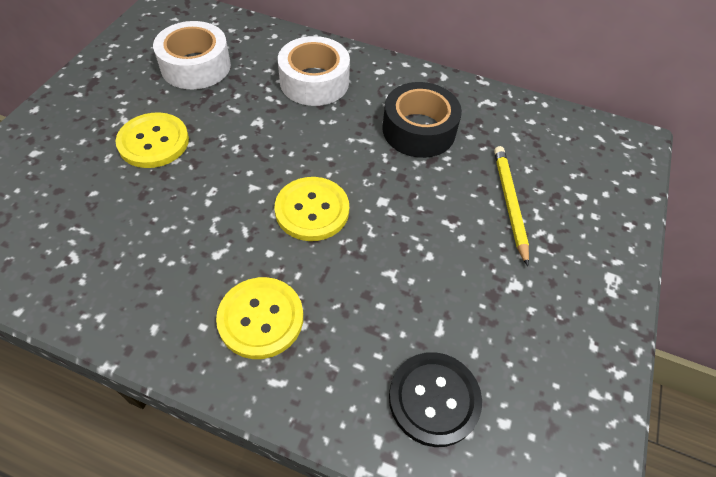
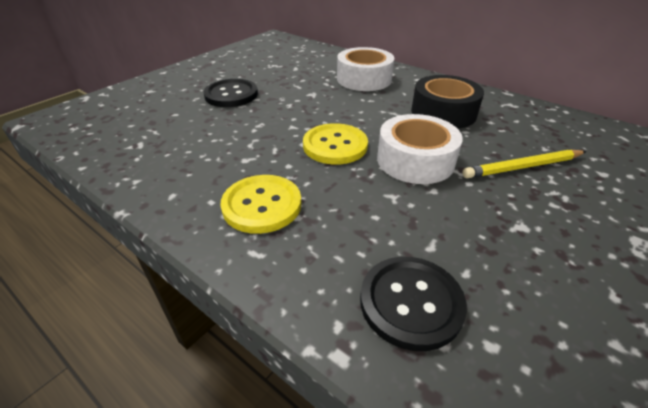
camera: 20 degrees right, 15 degrees down
(153, 142) = (231, 95): yellow button -> black button
(196, 66) = (280, 64): white tape -> white tape (415, 160)
(509, 203) = (522, 167): yellow pencil -> yellow pencil turned 120 degrees counterclockwise

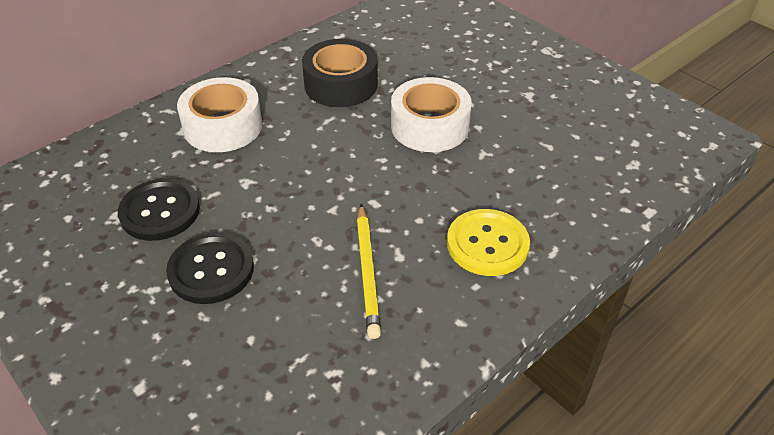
camera: 80 degrees left, 5 degrees up
(335, 145) = (388, 178): yellow button -> none
(411, 303) = (604, 169): black button -> black button (160, 211)
(522, 167) = (453, 67): yellow pencil -> yellow pencil (368, 272)

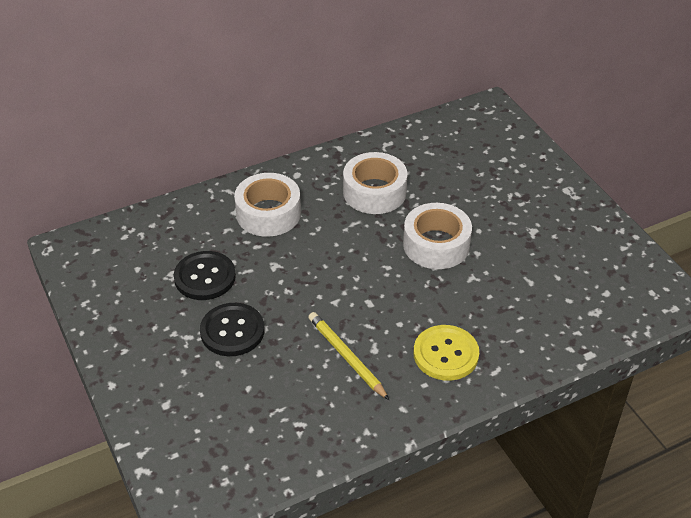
camera: 15 degrees right, 0 degrees up
(341, 84) = (374, 192): black tape -> white tape
(368, 272) = (346, 357): yellow pencil -> yellow pencil turned 135 degrees clockwise

